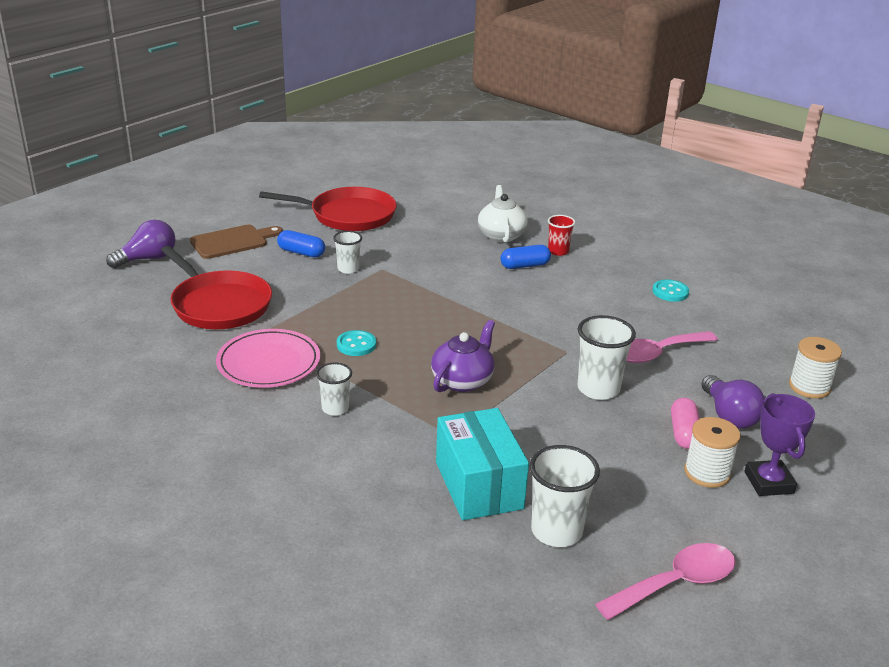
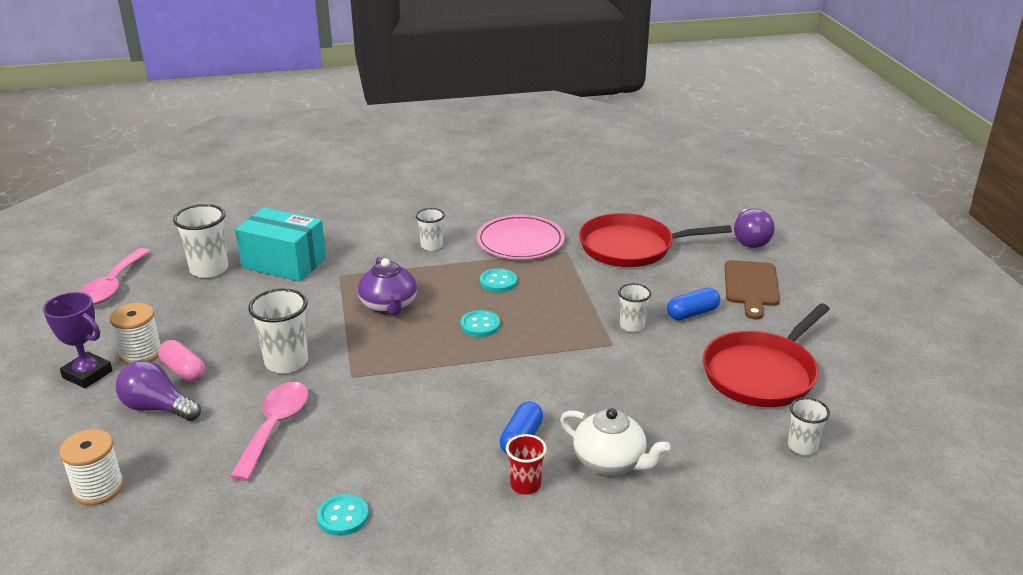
camera: 130 degrees right, 0 degrees up
(407, 192) = (802, 446): none -> white cup
(430, 327) = (480, 325): none -> turquoise button

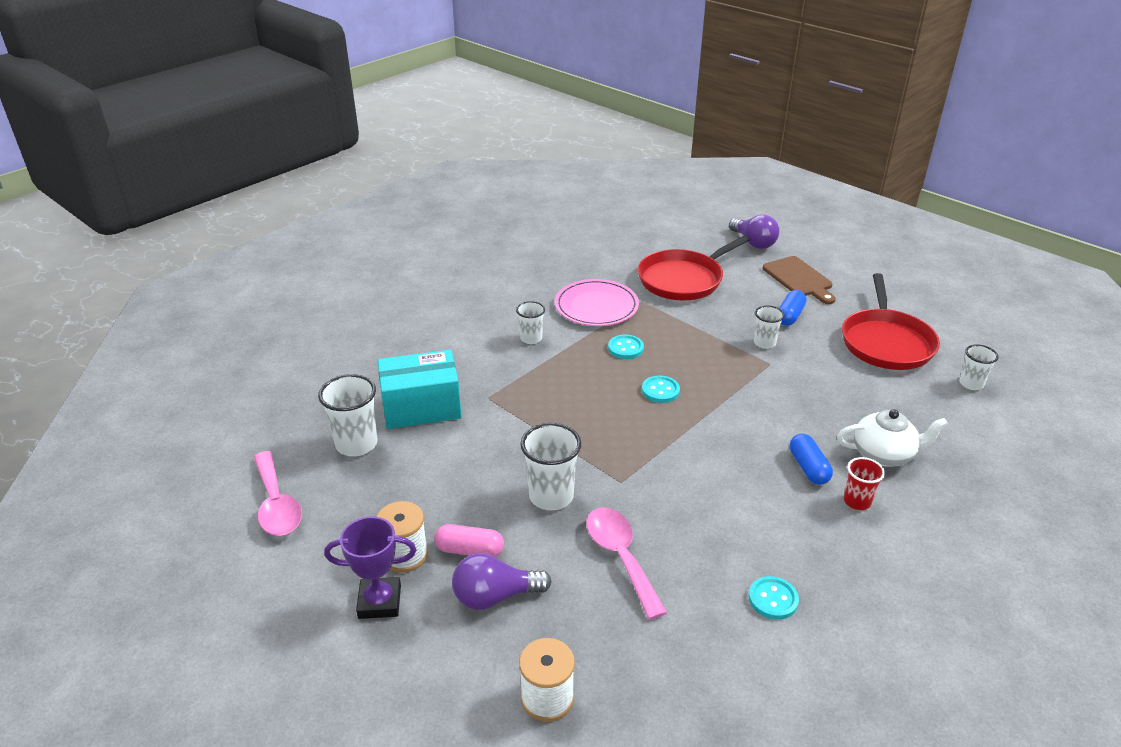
camera: 35 degrees left, 5 degrees up
(389, 306) = (568, 406): purple teapot -> none

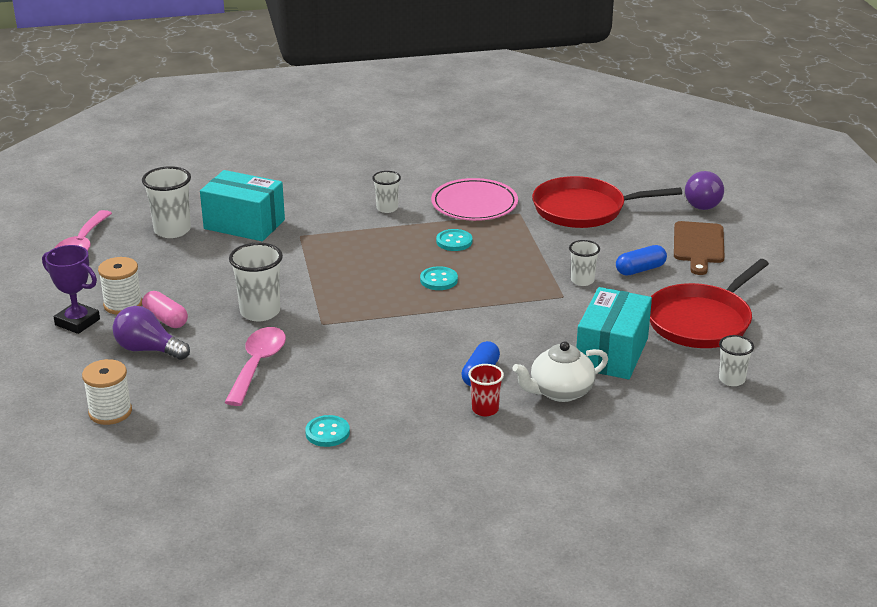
camera: 35 degrees right, 5 degrees down
(870, 399) = (612, 353): none -> turquoise box
(884, 454) = (560, 392): white teapot -> white teapot turned 120 degrees clockwise

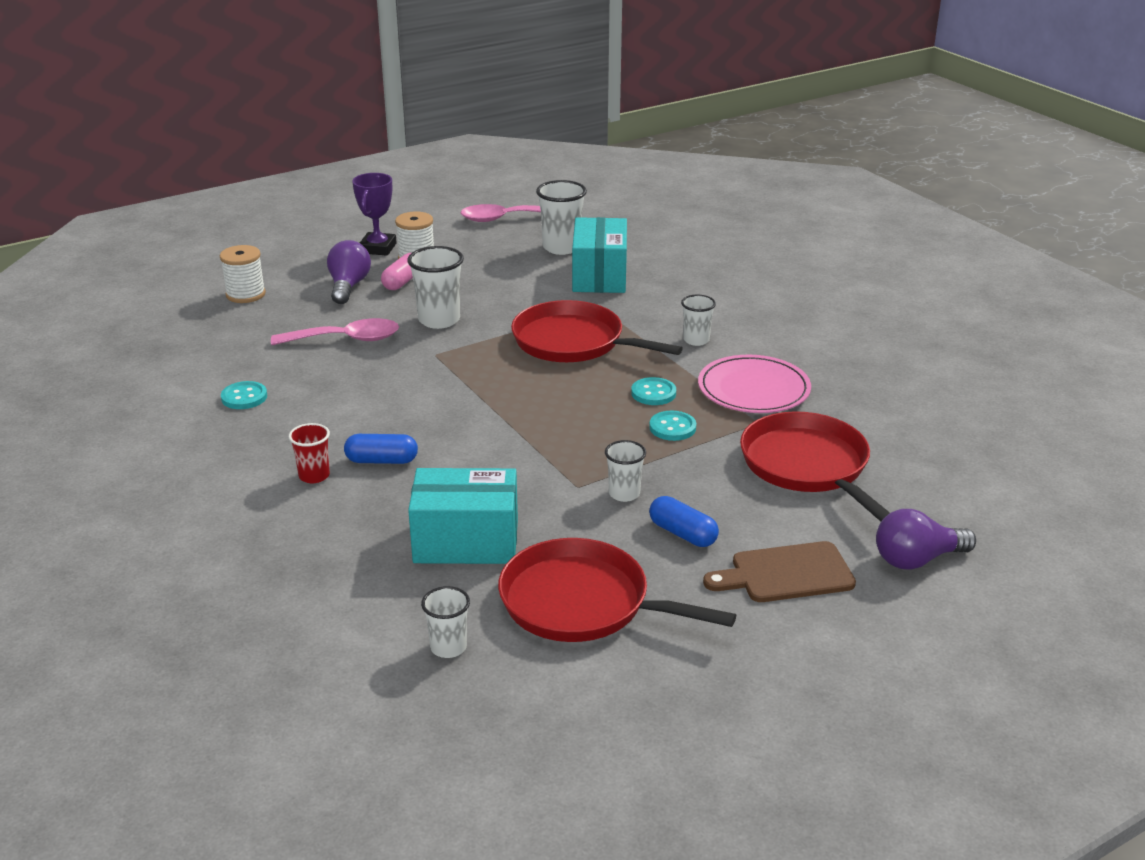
camera: 70 degrees right, 0 degrees up
(350, 258) = (573, 342): none -> red pan
(438, 280) = (561, 400): turquoise button -> turquoise button (672, 428)
(560, 392) = (367, 518): white teapot -> none

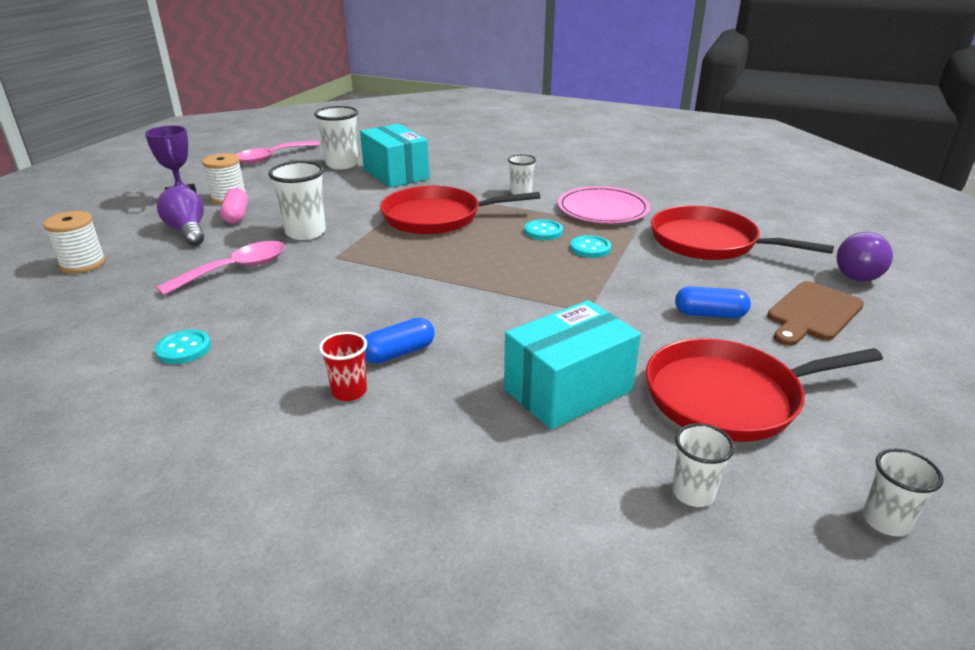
camera: 35 degrees left, 0 degrees up
(624, 494) = (628, 303): white cup -> white cup (885, 521)

